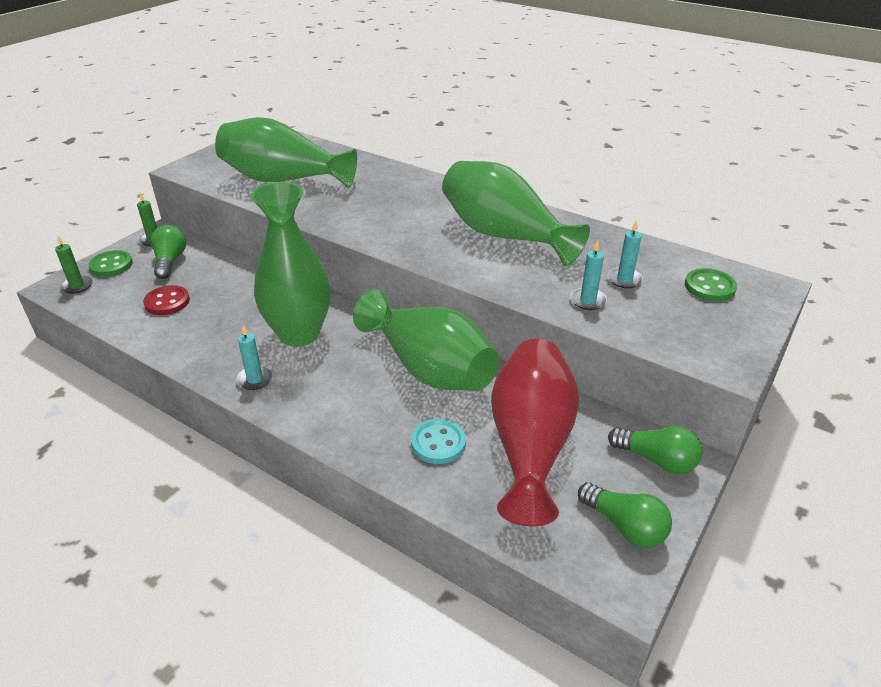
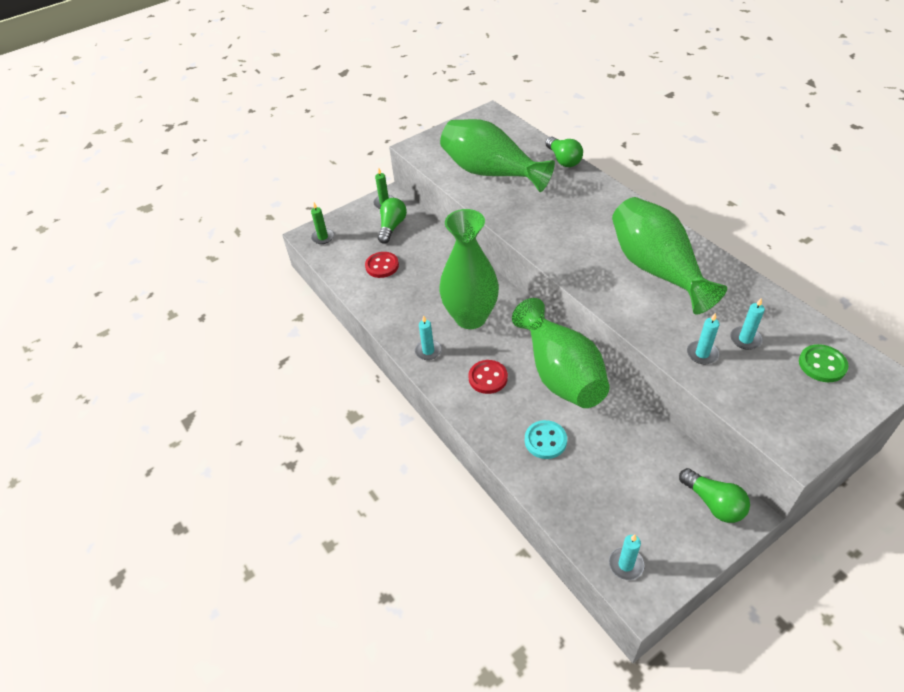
camera: 25 degrees right, 10 degrees up
(111, 265) = (349, 222): green button -> none
(342, 392) = (488, 378): none -> red button
(530, 445) = (615, 462): red vase -> none
(591, 556) = (626, 564): none -> turquoise candle
(624, 526) = (662, 549): green light bulb -> green light bulb (563, 160)

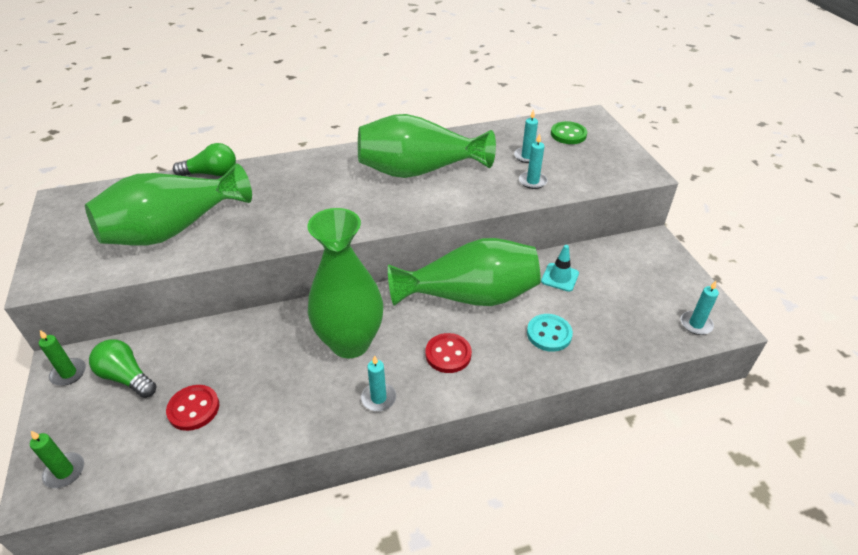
camera: 75 degrees left, 5 degrees down
(625, 434) = (560, 277): none -> turquoise traffic cone
(713, 503) = (644, 253): green light bulb -> none

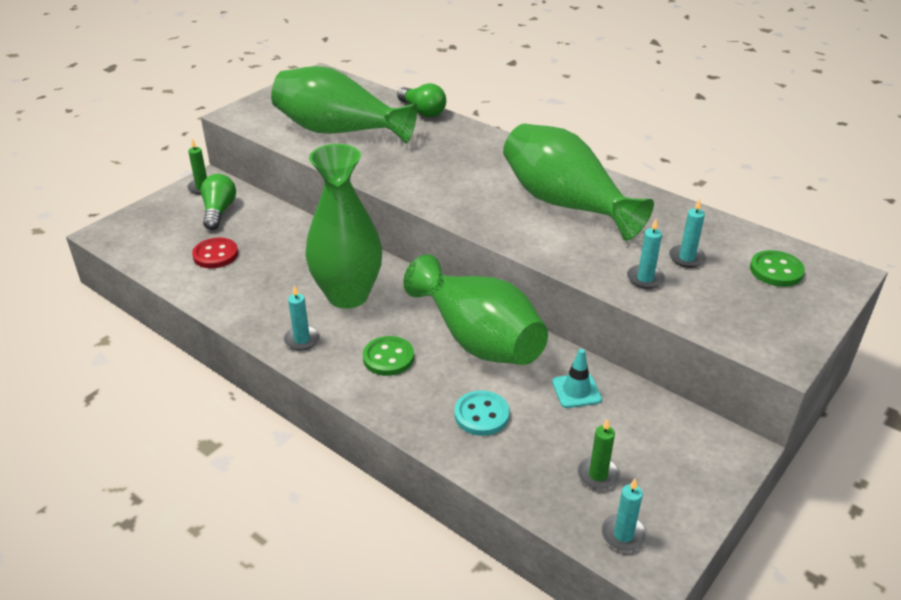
camera: 55 degrees right, 5 degrees down
(64, 472) = (126, 233): green candle -> green candle (598, 475)
(448, 354) = (388, 358): red button -> green button

